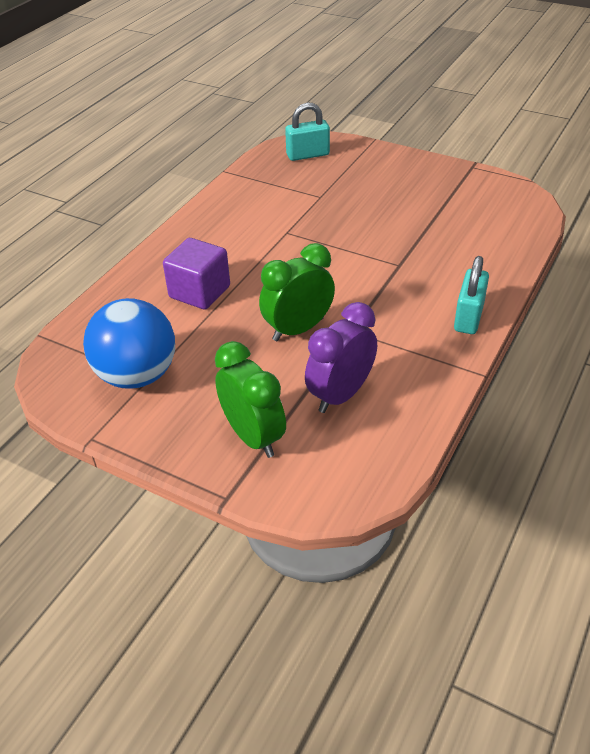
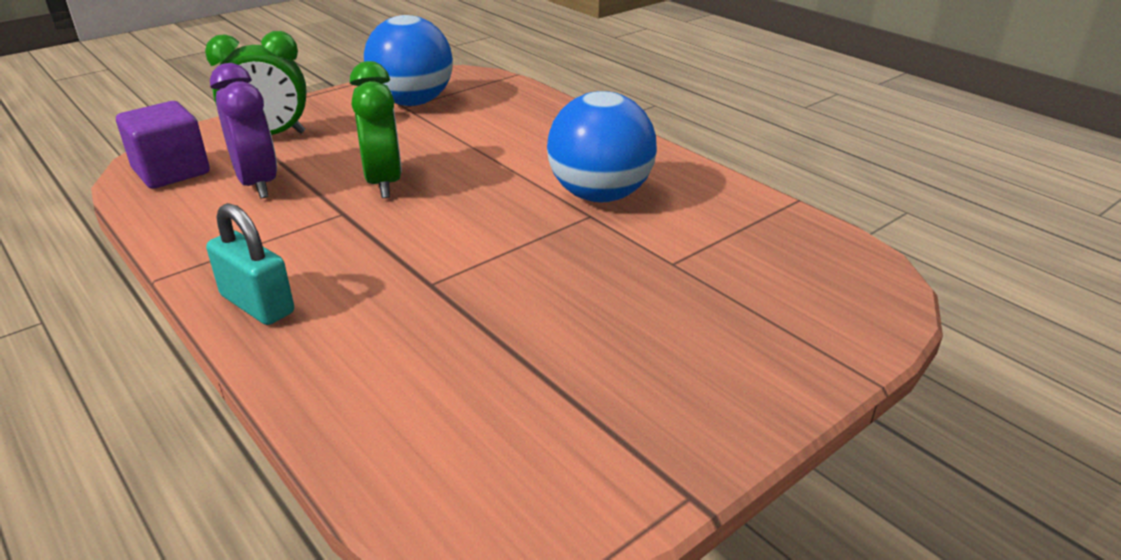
camera: 110 degrees right, 10 degrees down
(199, 292) = (510, 143): purple cube -> purple cube (171, 172)
(260, 234) = (600, 195): none -> blue ball
(308, 155) = (827, 282): turquoise padlock -> none

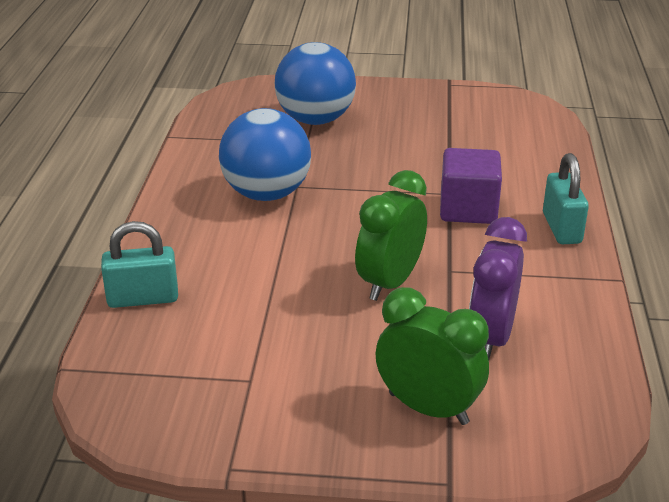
camera: 135 degrees left, 0 degrees up
(171, 172) = (560, 402): purple cube -> purple cube (468, 209)
(413, 102) = (234, 381): blue ball -> blue ball (315, 120)
(542, 107) = (143, 298): none -> turquoise padlock

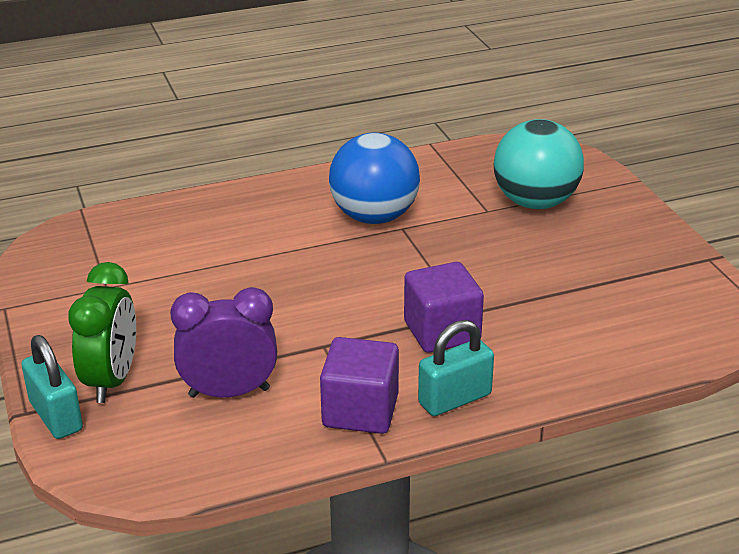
camera: 65 degrees right, 0 degrees up
(143, 298) = (180, 211): turquoise padlock -> turquoise padlock (56, 416)
(315, 120) = (535, 202): blue ball -> turquoise ball
(390, 283) = (279, 317): green clock -> none
(554, 275) = (360, 411): none -> purple cube

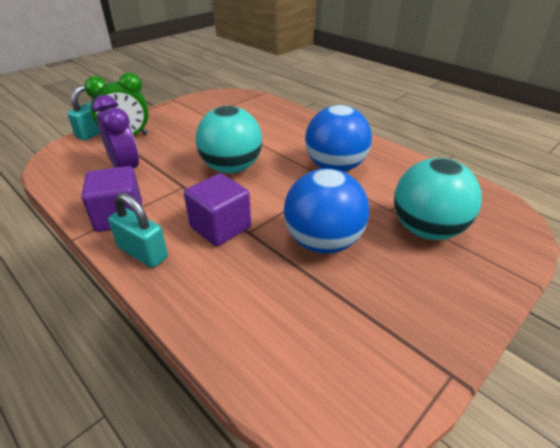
camera: 65 degrees right, 5 degrees up
(309, 295) = (231, 168): none -> turquoise ball
(515, 269) = (323, 242): none -> blue ball

